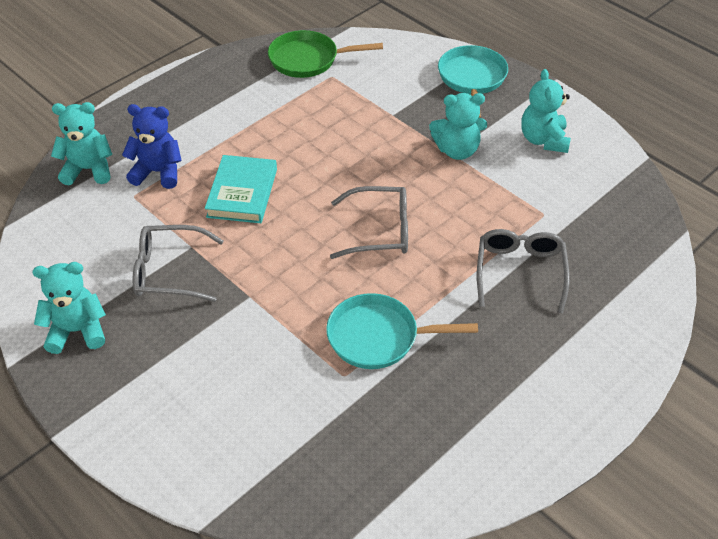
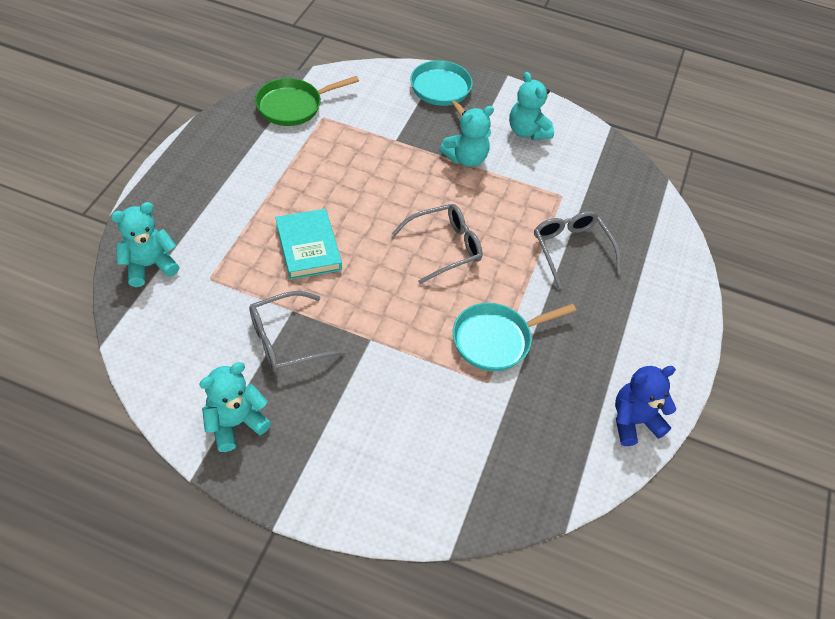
camera: 30 degrees left, 5 degrees up
(158, 172) = (219, 249): blue teddy bear -> blue teddy bear (634, 421)

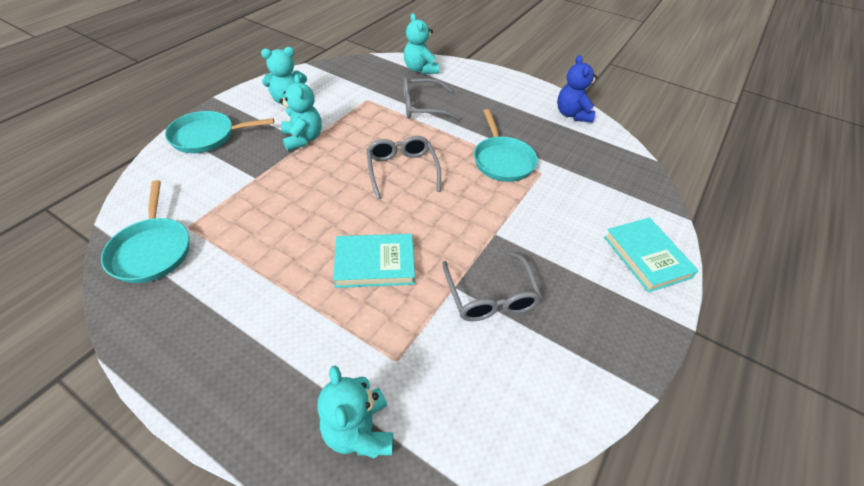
camera: 75 degrees left, 5 degrees down
(235, 423) = (589, 350): turquoise teddy bear -> turquoise teddy bear (420, 69)
(293, 106) = (152, 250): green pan -> turquoise pan
(370, 491) = (646, 257): none -> turquoise book

